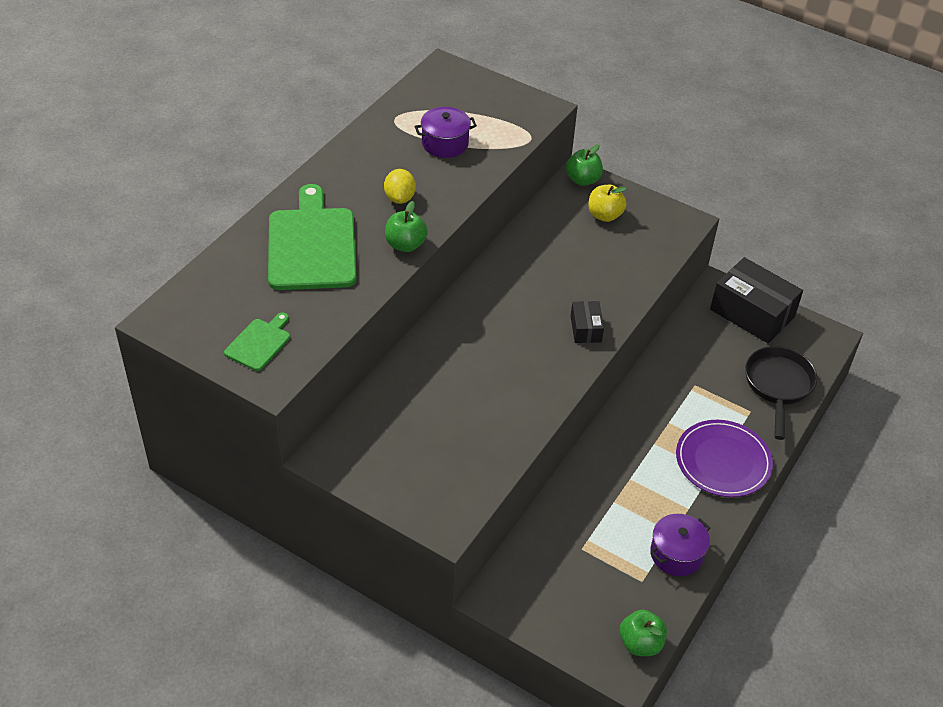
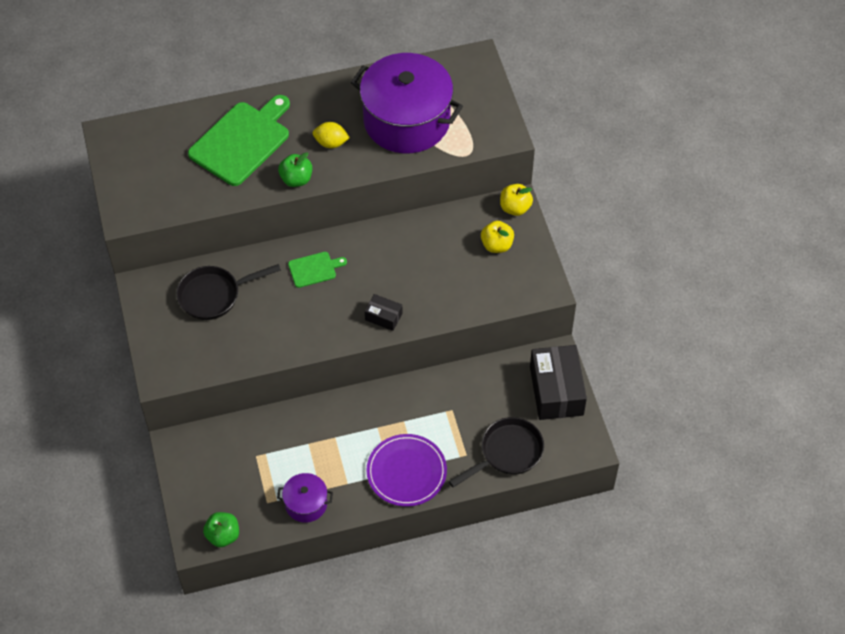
camera: 45 degrees right, 10 degrees up
(259, 343) = (143, 187): green cutting board -> green cutting board (314, 269)
(400, 198) = (331, 143): yellow lemon -> yellow lemon turned 60 degrees clockwise
(410, 416) = (214, 295): none -> black pan
(445, 143) = (406, 121): purple pot -> purple pot, size x2.18
(583, 180) = (515, 208): green apple -> yellow apple
(585, 329) = (383, 317): black box -> black box turned 75 degrees clockwise

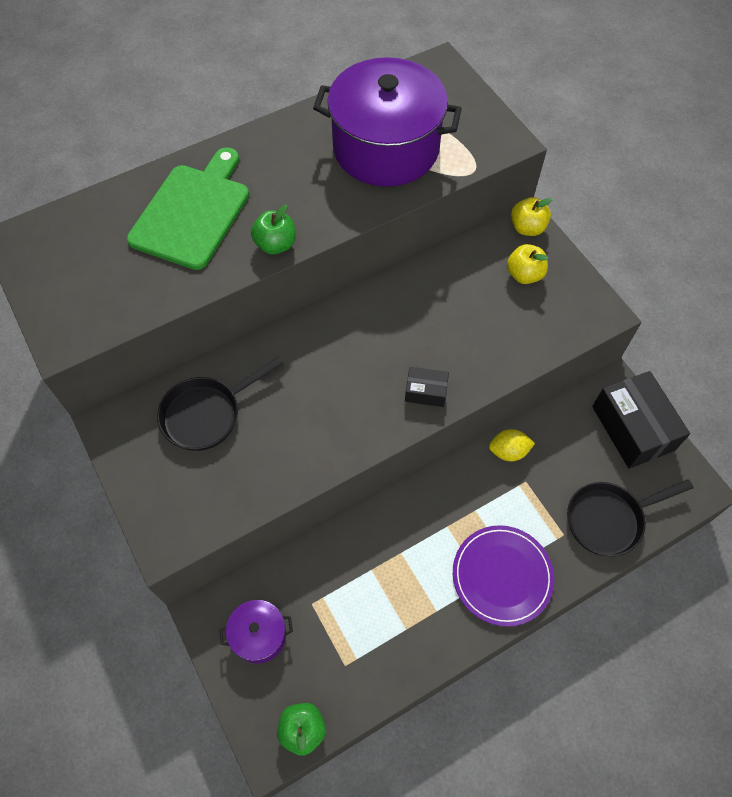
camera: 15 degrees left, 5 degrees up
(306, 504) = (394, 653): purple pot -> purple pot (259, 635)
(314, 269) = (321, 352): green cutting board -> none
(331, 143) = (304, 192): yellow lemon -> yellow lemon (508, 451)
(507, 453) = (609, 519): black pan -> black pan turned 150 degrees counterclockwise

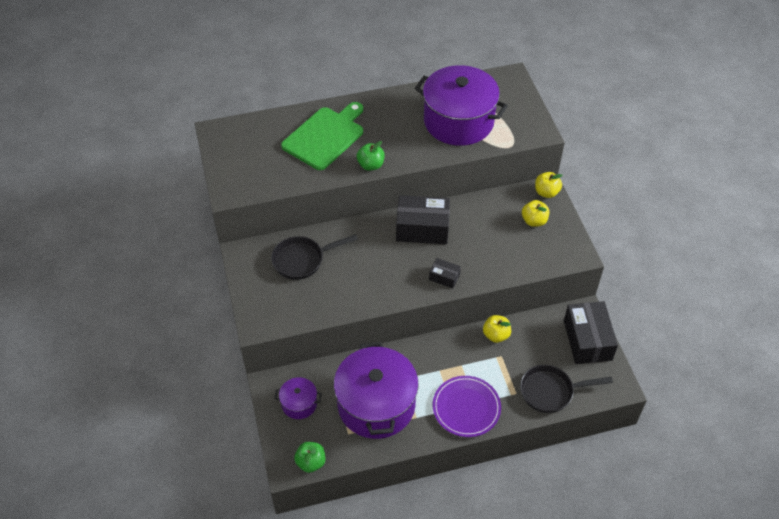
camera: 15 degrees right, 10 degrees down
(371, 322) = (422, 228): none -> black box
(373, 606) = (376, 405): none -> purple pot
(508, 451) = (496, 335): yellow lemon -> yellow apple

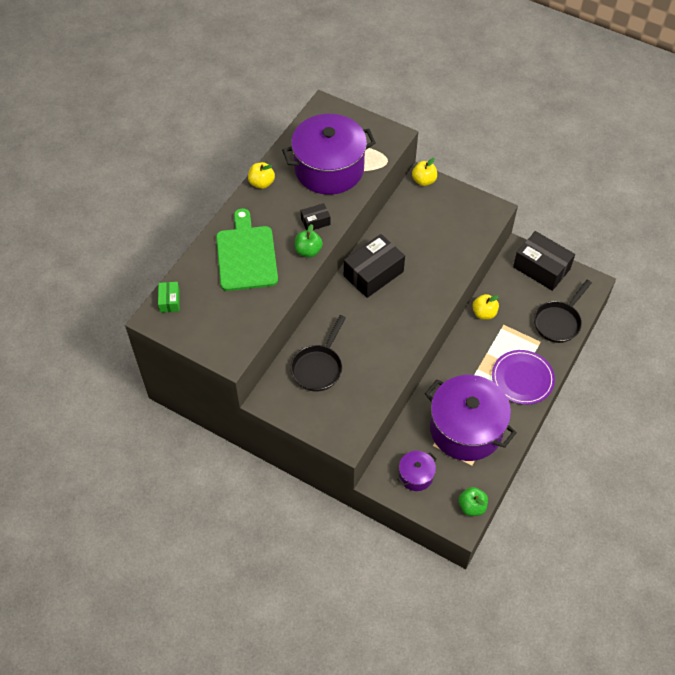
camera: 45 degrees left, 5 degrees up
(239, 128) = (169, 301): none -> green box
(444, 277) = (430, 296): black box -> black box (315, 221)
(534, 221) = (439, 208): yellow apple -> yellow apple (261, 183)

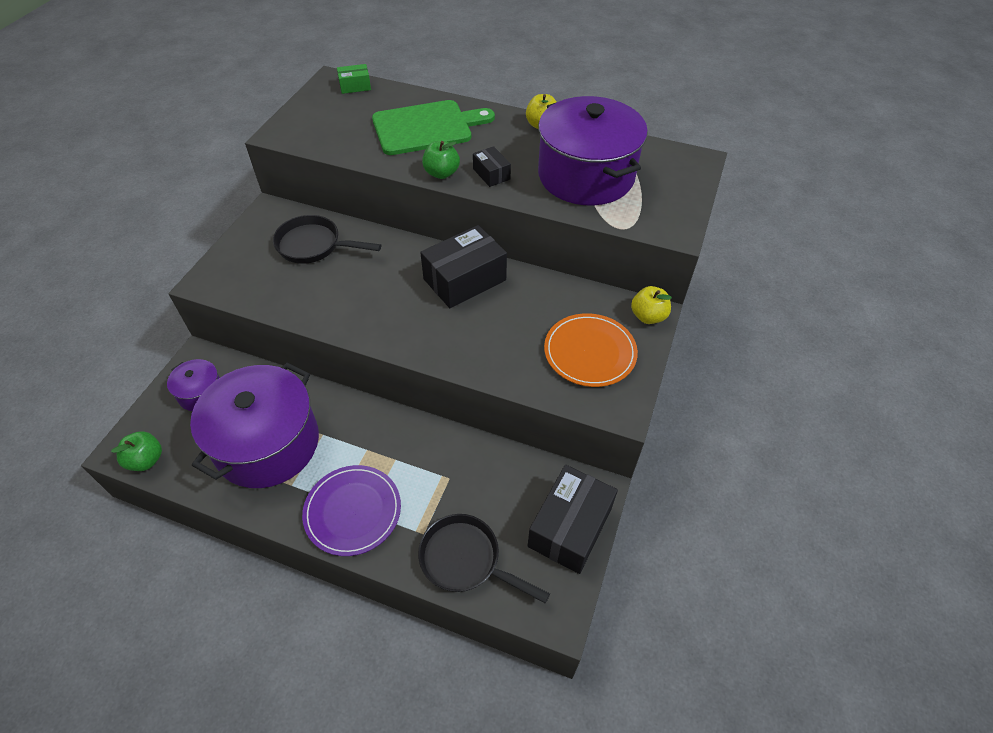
camera: 80 degrees right, 5 degrees down
(373, 274) = (464, 279): black box -> black box turned 75 degrees counterclockwise
(449, 216) = (590, 352): none -> orange plate
(484, 313) = (466, 451): yellow apple -> none

